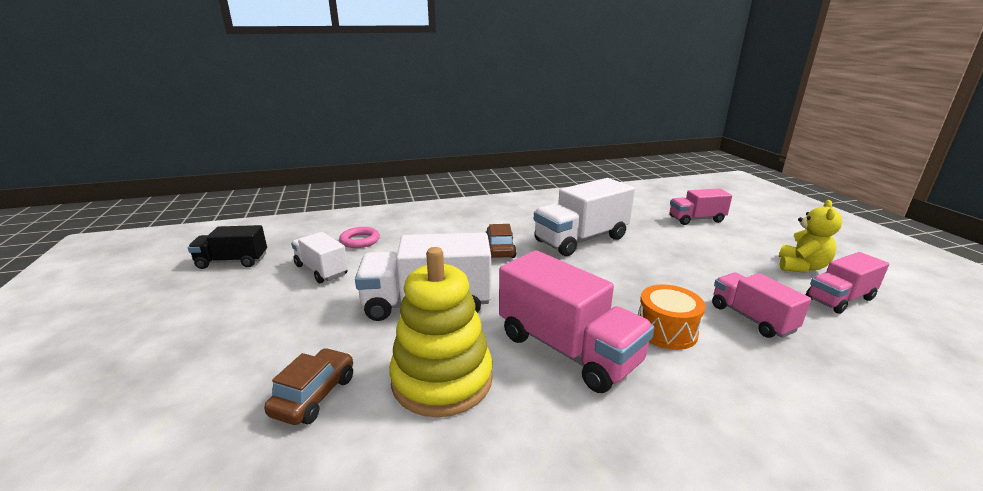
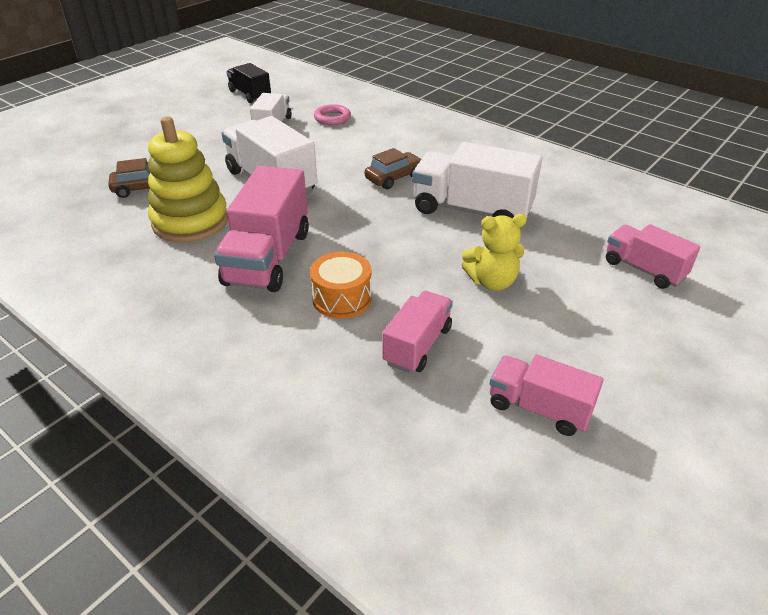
camera: 55 degrees right, 15 degrees up
(801, 267) = (600, 371): yellow teddy bear -> yellow teddy bear (492, 281)

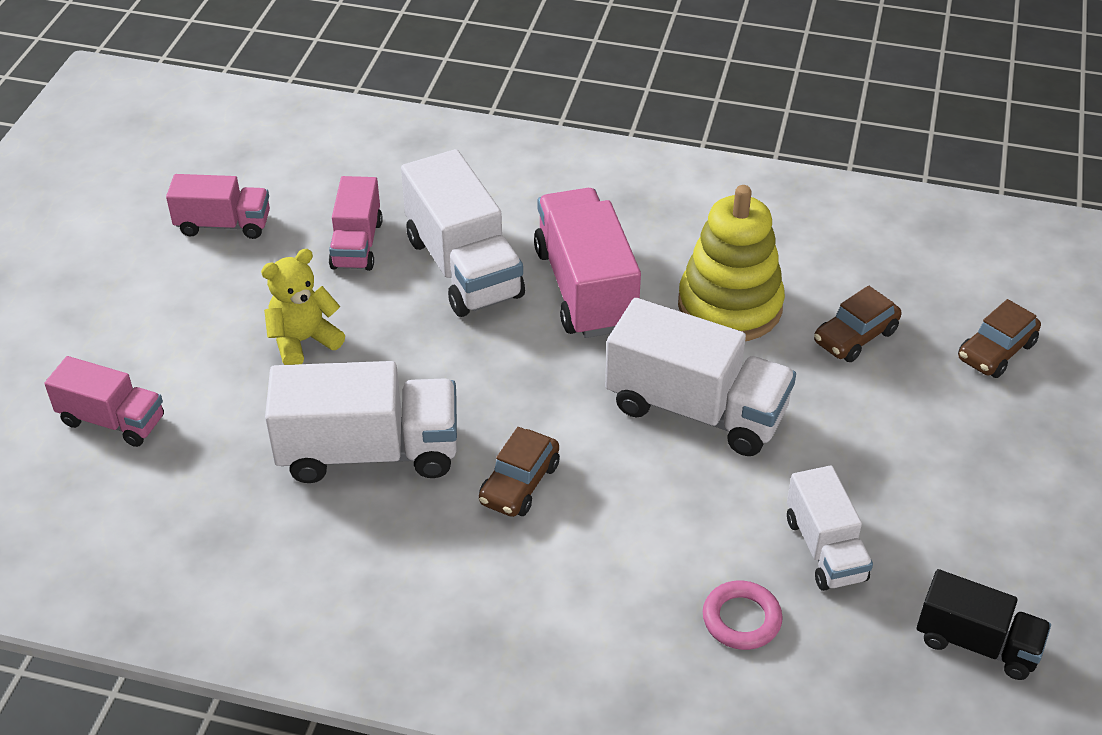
camera: 155 degrees right, 5 degrees up
(86, 164) = (996, 351): none -> brown car
(342, 298) = (463, 267): orange drum -> white truck

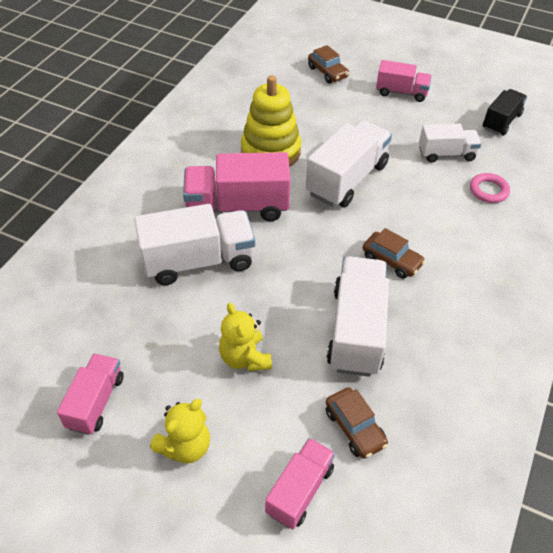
camera: 80 degrees left, 5 degrees up
(168, 310) = (185, 446): none -> yellow teddy bear
(357, 244) = (153, 317): pink truck -> pink truck (401, 92)
(855, 337) = (306, 113): brown car -> brown car (354, 428)

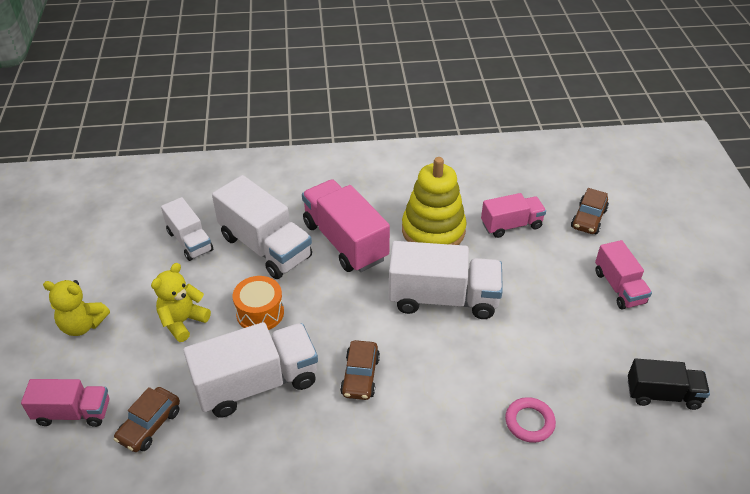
camera: 60 degrees right, 5 degrees down
(96, 402) = (97, 258): pink truck -> pink truck (511, 225)
(277, 296) = (260, 313): none -> orange drum
(446, 154) = (555, 363): white truck -> white truck (190, 241)

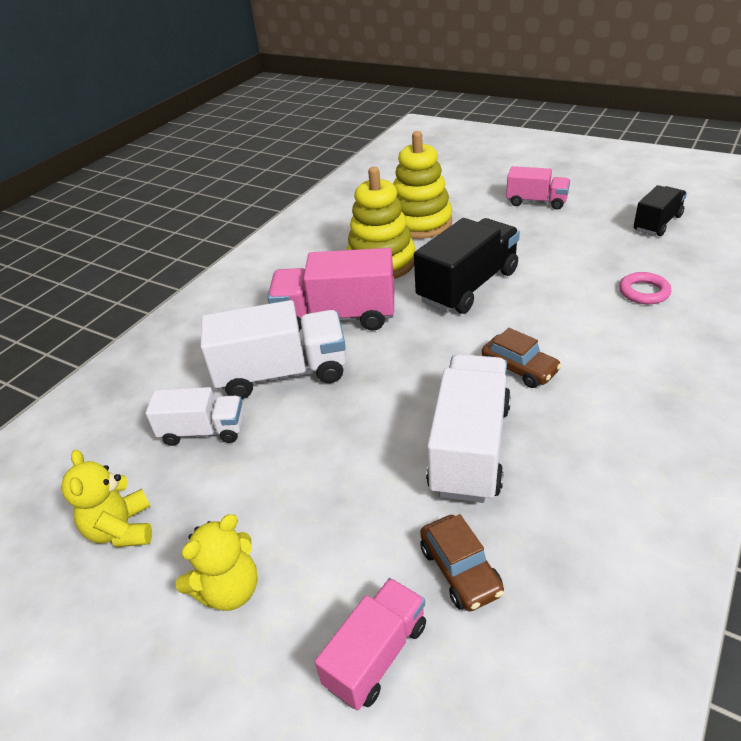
camera: 50 degrees left, 5 degrees down
(183, 321) = (322, 481): yellow teddy bear -> yellow teddy bear (122, 529)
(260, 313) = (372, 410): orange drum -> none
(443, 298) = (468, 286): white truck -> black truck
(511, 225) = (420, 223): pink truck -> yellow stacking toy
(588, 219) = (452, 188): brown car -> none

